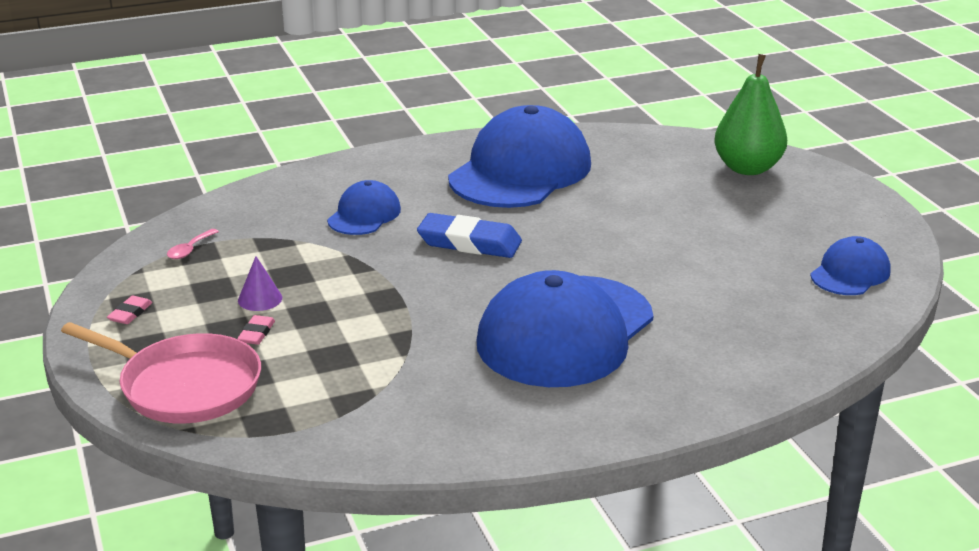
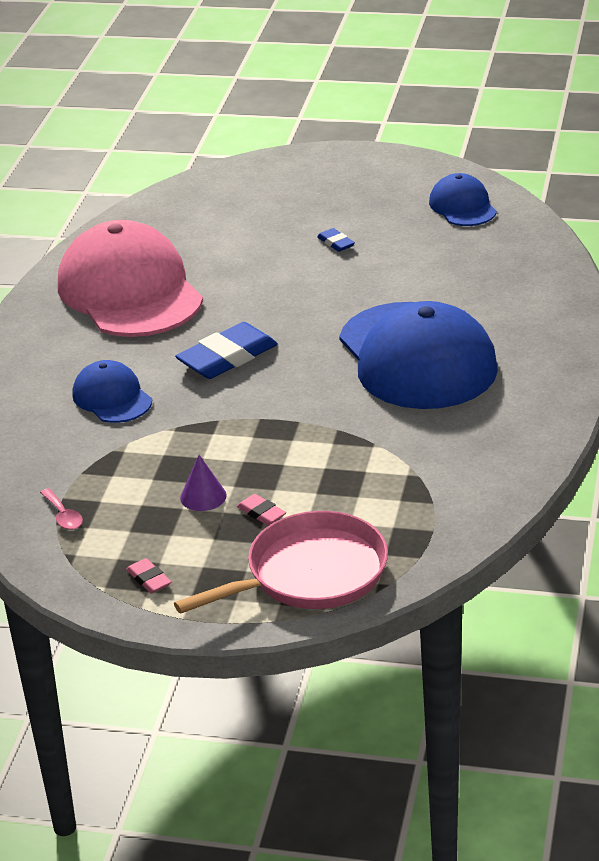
camera: 55 degrees left, 5 degrees up
(520, 171) = (130, 291): blue cap -> pink cap
(703, 232) = (336, 243): none -> blue eraser
(747, 168) = (258, 185): green pear -> none

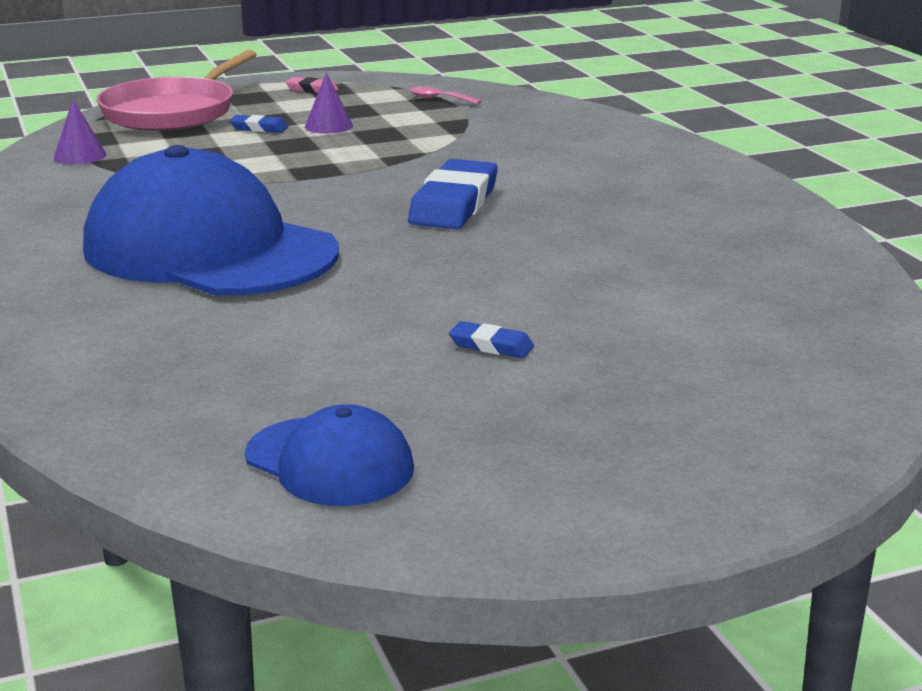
camera: 145 degrees right, 10 degrees down
(112, 398) = (528, 156): blue cap -> none
(130, 291) = (685, 230): pink cap -> none
(261, 513) = (259, 128): pink eraser -> blue eraser
(436, 513) = (80, 156): none -> purple cone

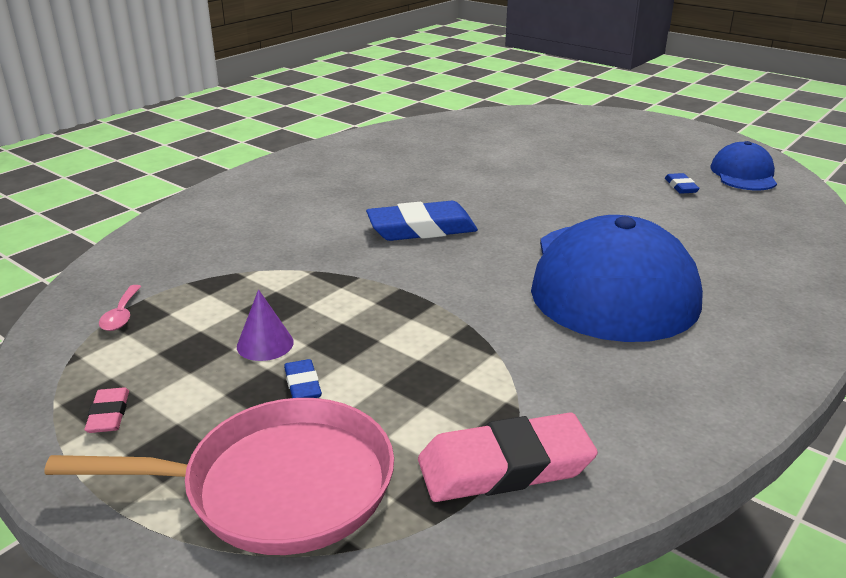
camera: 120 degrees left, 5 degrees up
(80, 156) = (505, 466): purple cone -> pink eraser
(491, 345) = (600, 172): blue eraser -> blue eraser (681, 186)

